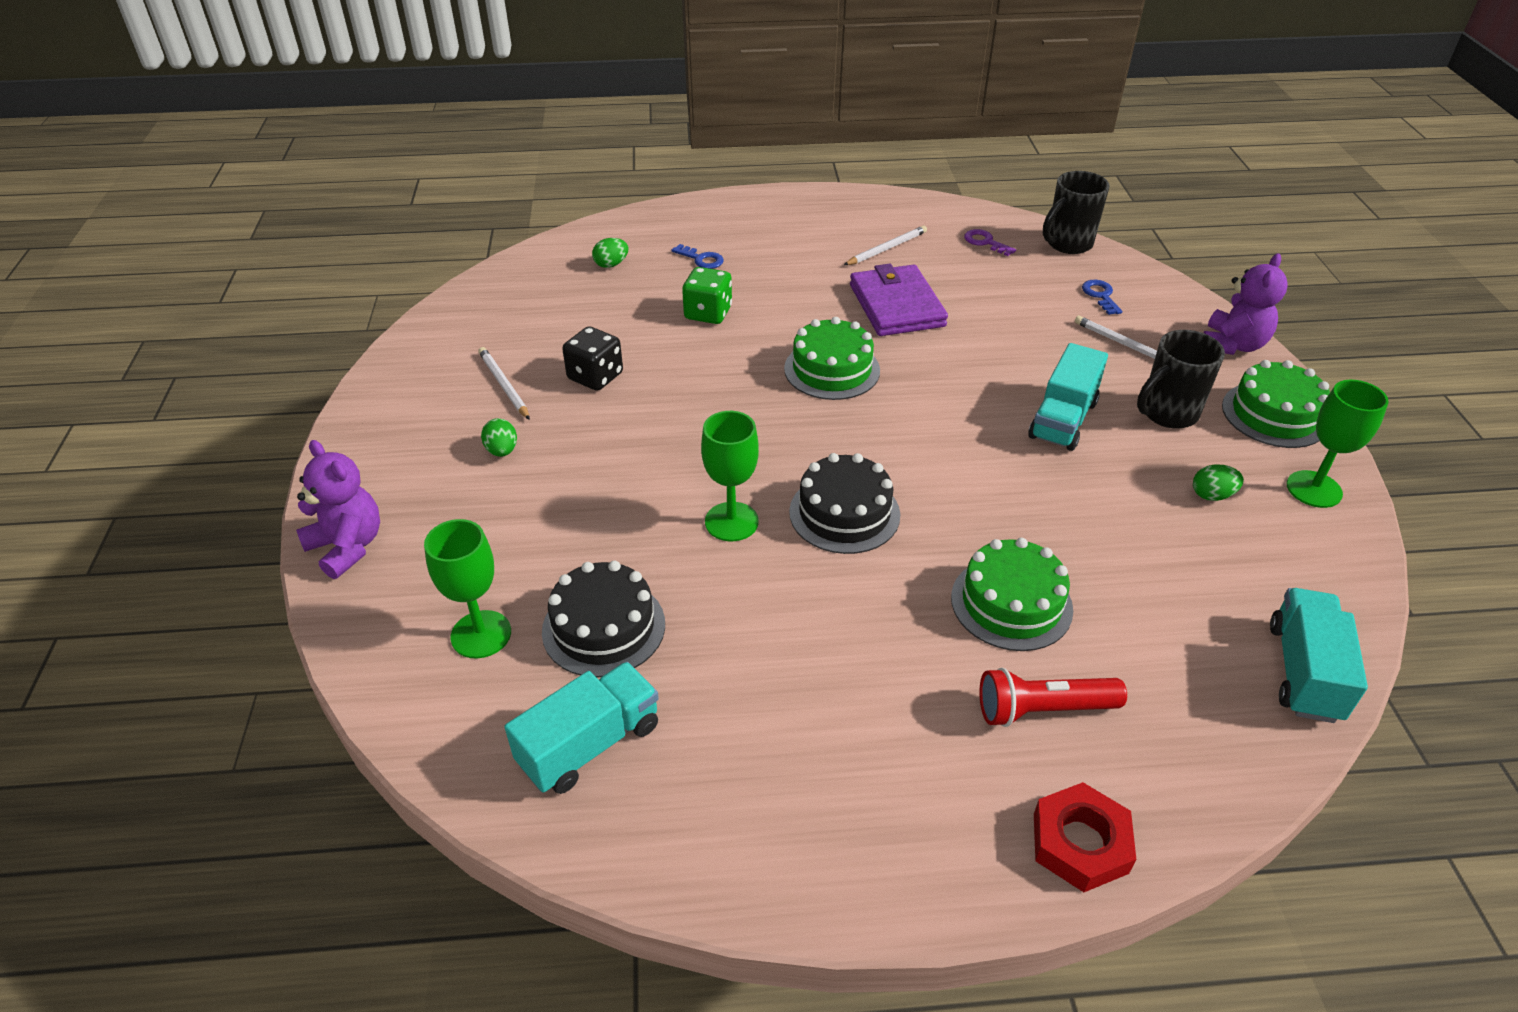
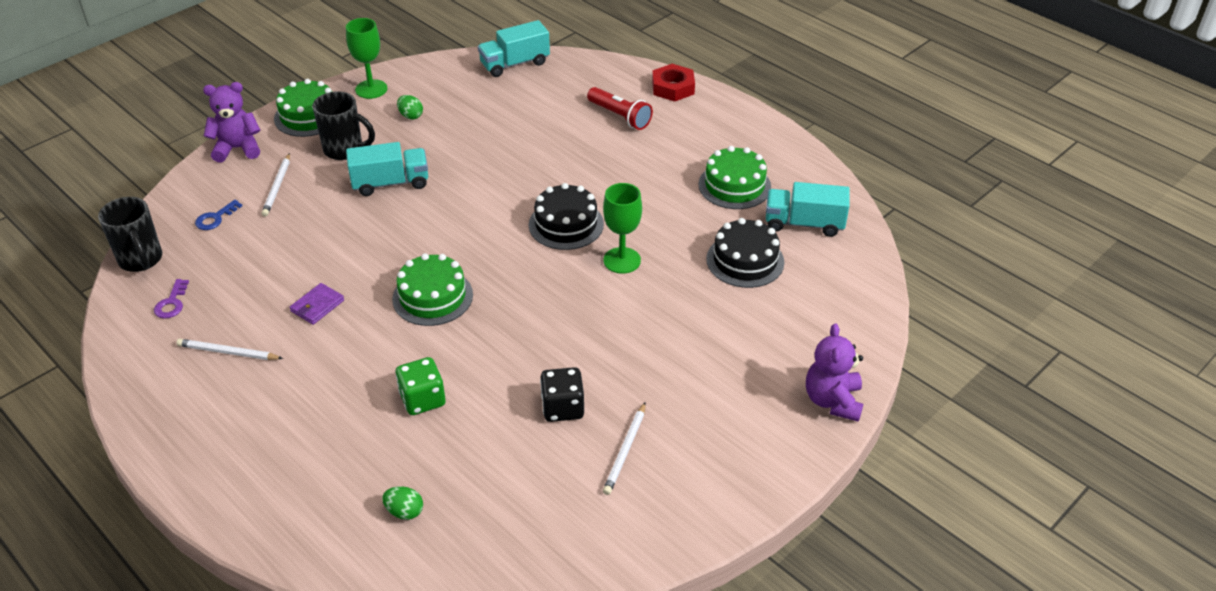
camera: 130 degrees left, 0 degrees up
(481, 634) = (805, 299): green goblet -> none
(502, 451) = (684, 397): green egg -> none
(701, 259) = (342, 456): blue key -> none
(896, 305) = (317, 306): purple wallet -> purple wallet, size x0.51
(1011, 603) = (566, 146): green cake -> green cake (734, 185)
(1067, 244) = (141, 260): black mug -> black mug turned 45 degrees clockwise

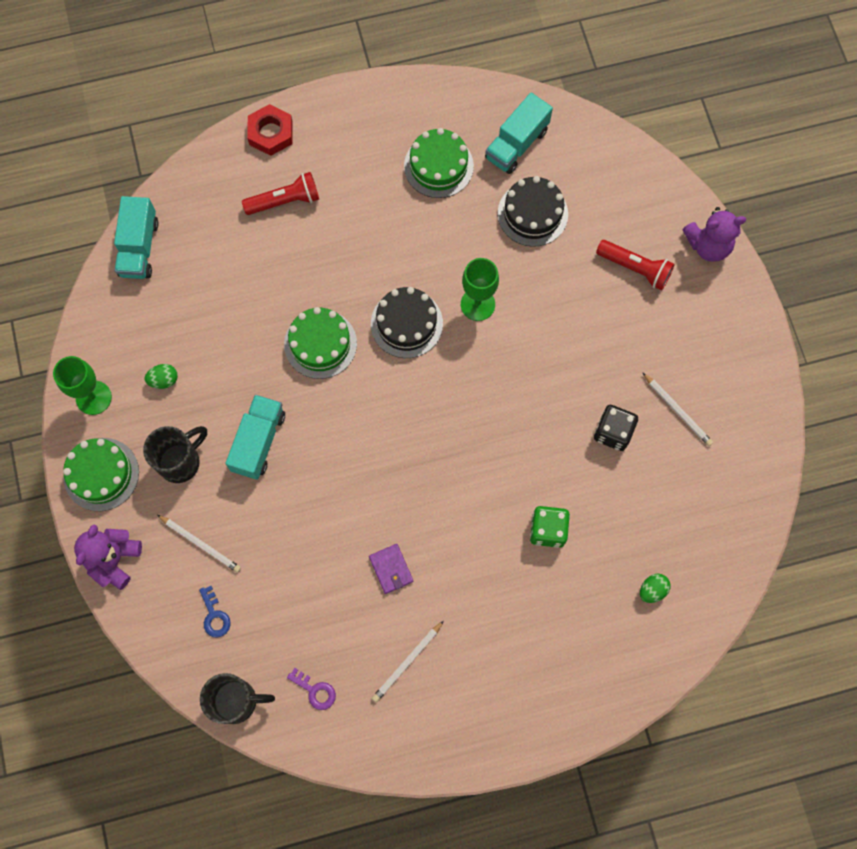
camera: 60 degrees left, 30 degrees up
(432, 297) = (434, 472): green cake -> green cake (320, 344)
(755, 354) = (635, 268): none -> red flashlight
(833, 401) = (708, 245): purple teddy bear -> purple teddy bear turned 45 degrees counterclockwise

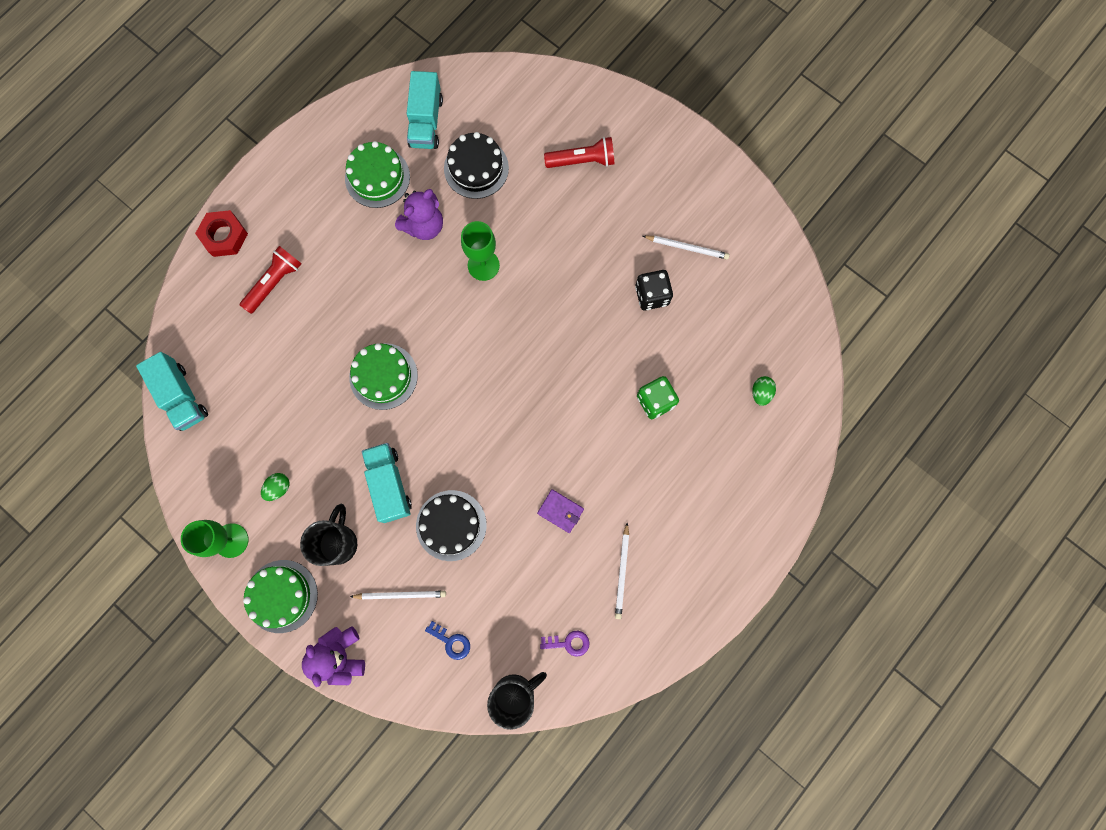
camera: 35 degrees left, 5 degrees up
(406, 323) = (439, 316): black cake -> black cake (451, 525)
(708, 245) = (623, 108): purple teddy bear -> purple teddy bear (424, 226)

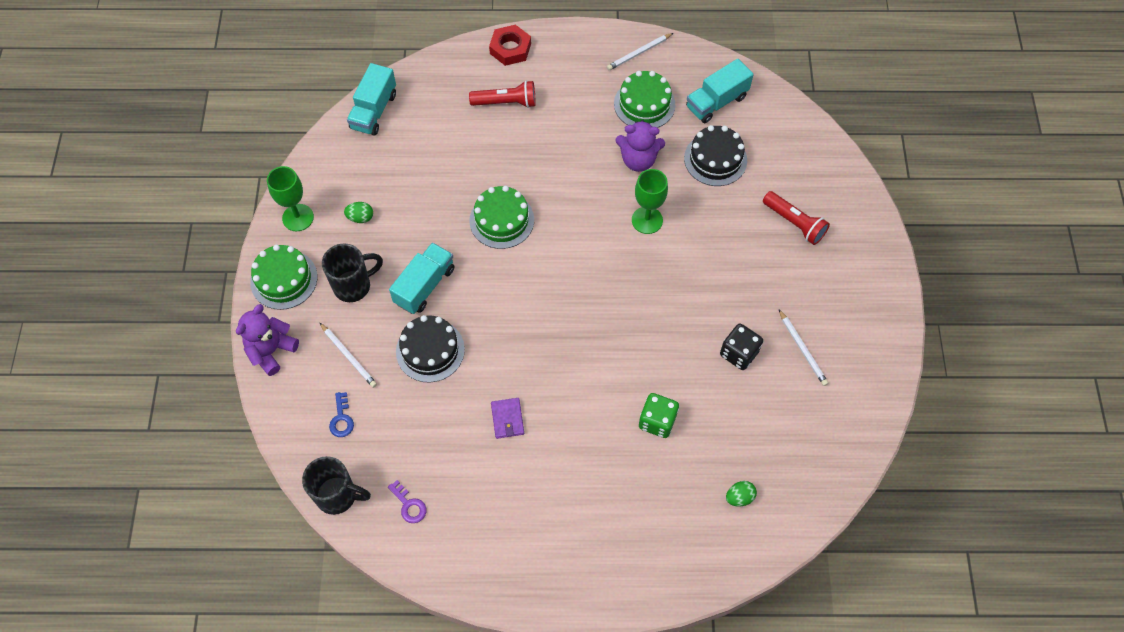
camera: 50 degrees right, 15 degrees down
(622, 572) = (498, 502): white pencil -> white pencil (639, 53)

